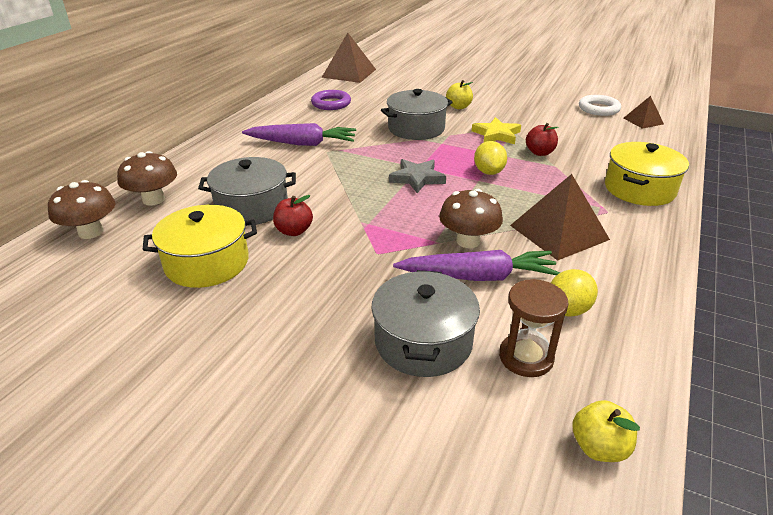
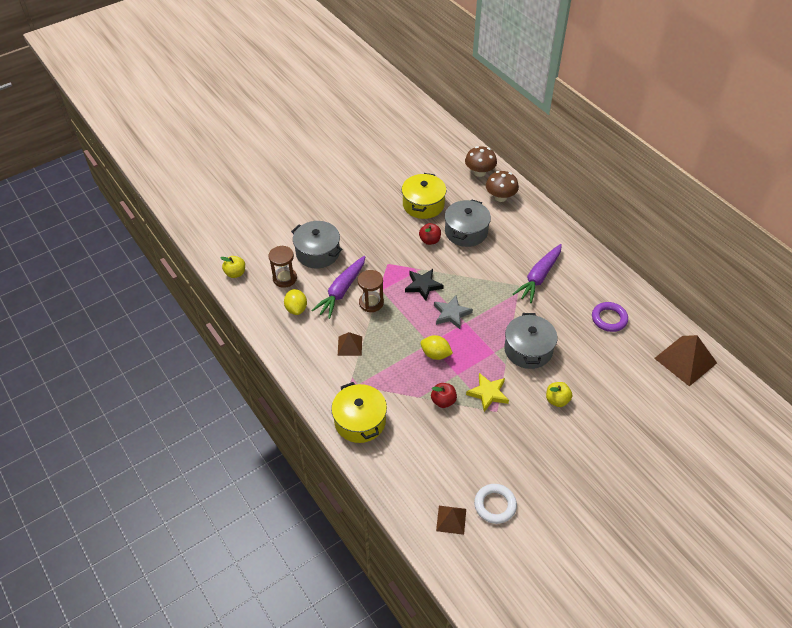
camera: 120 degrees right, 15 degrees up
(391, 210) = (423, 285): none -> black star
(468, 241) = (371, 303): brown mushroom -> brown hourglass
(559, 232) = (349, 346): brown pyramid -> brown pyramid, size x0.55

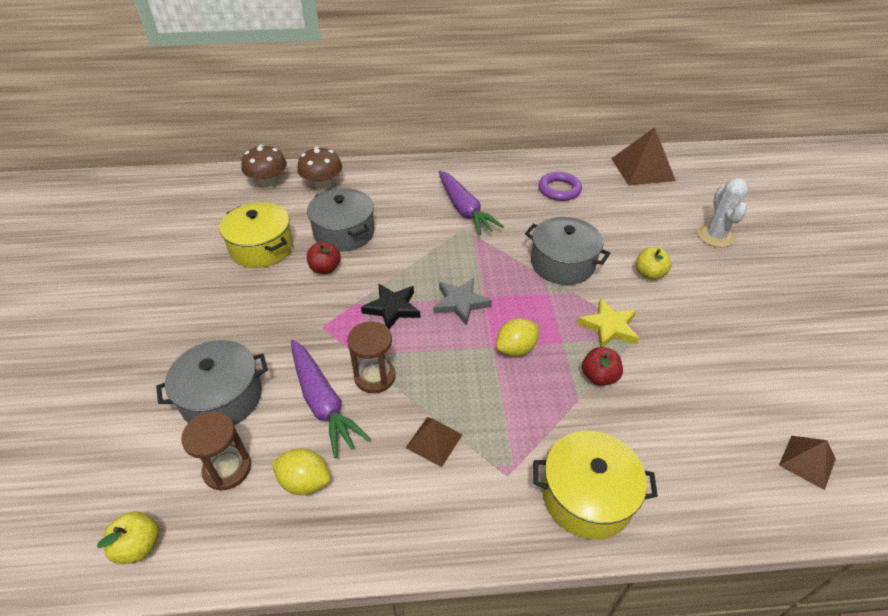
camera: 60 degrees left, 5 degrees down
(495, 505) = (792, 401): white ring -> none
(635, 429) = (715, 236): none -> white cactus

